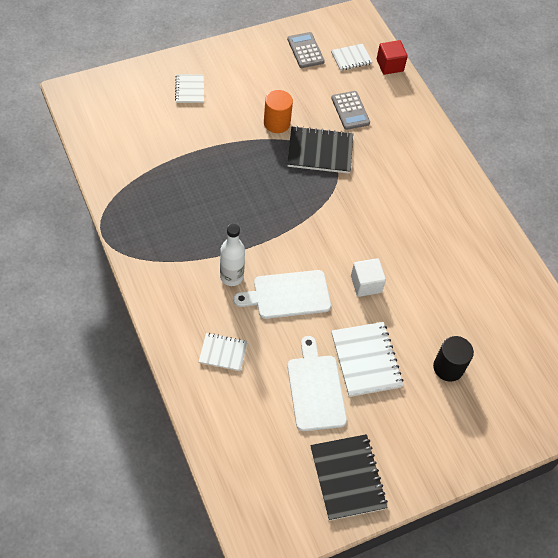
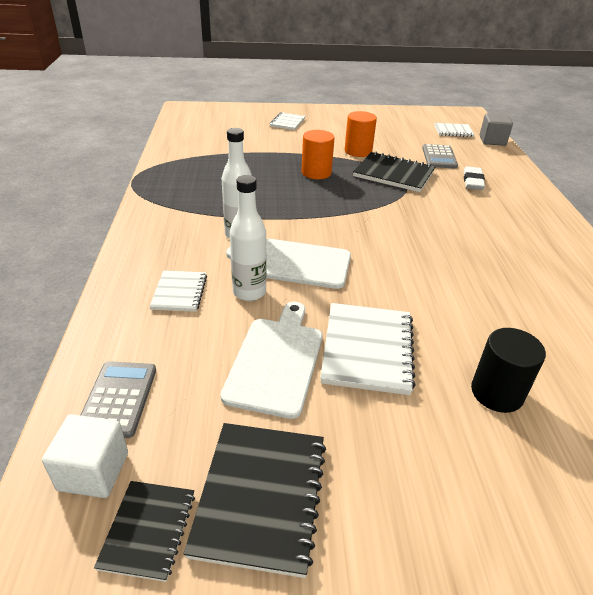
camera: 25 degrees right, 20 degrees down
(223, 352) = (179, 292): white notebook -> white notebook turned 60 degrees clockwise
(254, 171) = (316, 173): none -> orange cylinder
(270, 336) = (249, 292): none -> white bottle
(303, 514) = (148, 530): none -> black notebook
(305, 50) = (409, 121): grey calculator -> grey calculator (118, 399)
(366, 284) = (401, 276): white cube -> white cube (93, 471)
(387, 142) = (472, 181): none -> white eraser
(389, 65) = (492, 140): red cube -> grey cube

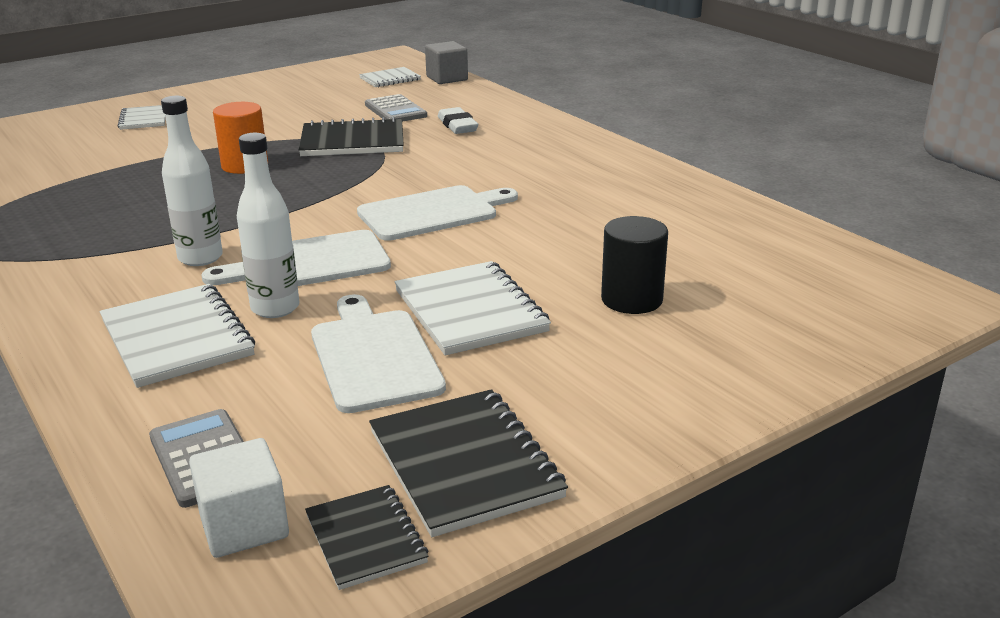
camera: 30 degrees left, 10 degrees down
(179, 292) = (177, 338): white notebook -> white notebook, size x1.69
(358, 151) = (281, 129): orange cylinder -> none
(404, 250) = (433, 213): none -> white cutting board

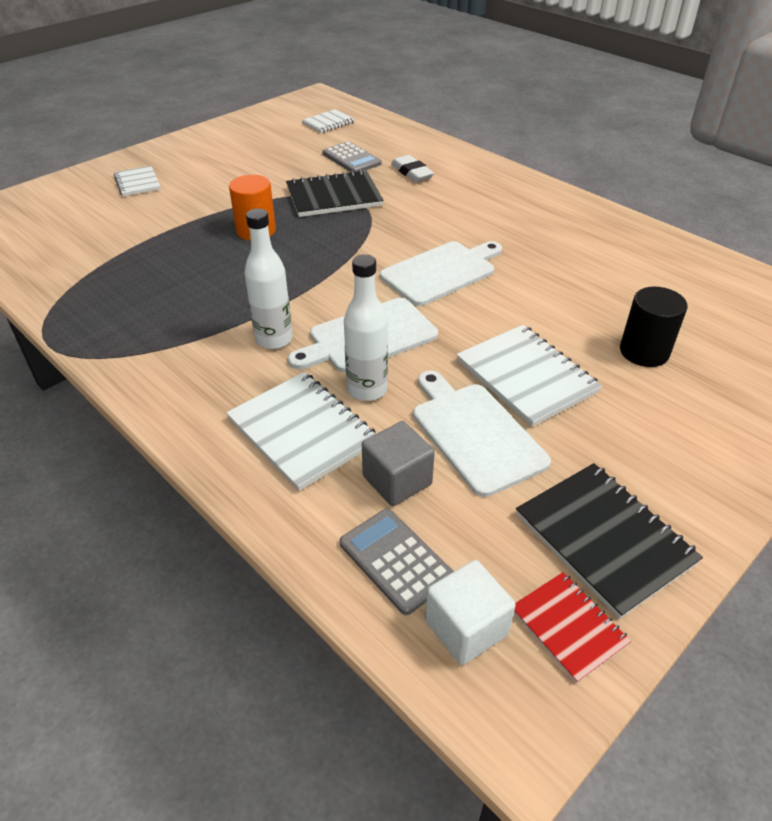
camera: 10 degrees left, 15 degrees up
(365, 539) = (568, 627): black notebook -> red notebook
(447, 78) = (375, 119): grey cube -> grey cube (397, 480)

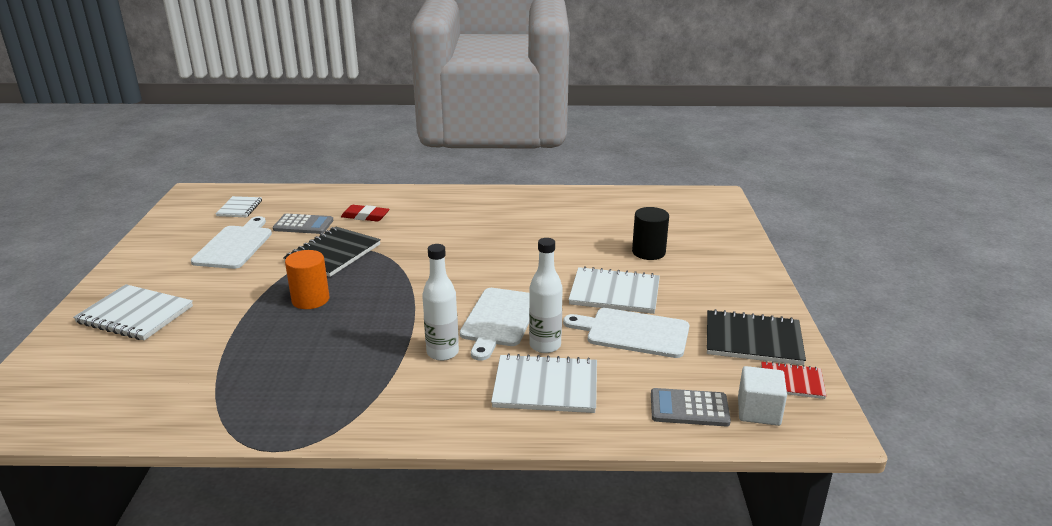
camera: 45 degrees left, 15 degrees down
(137, 183) = (135, 315): white notebook -> white notebook, size x1.69
(397, 480) = (632, 376): grey cube -> none
(411, 172) = (365, 216): white eraser -> red eraser
(441, 272) = (483, 264): white cutting board -> white cutting board (235, 245)

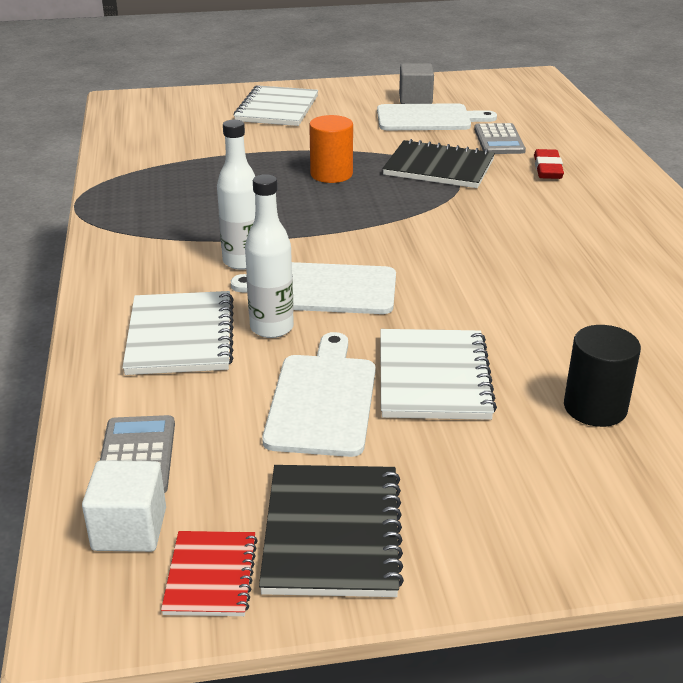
camera: 80 degrees right, 5 degrees up
(187, 245) = (415, 99): none -> grey cube
(239, 208) = (515, 103): white notebook -> none

